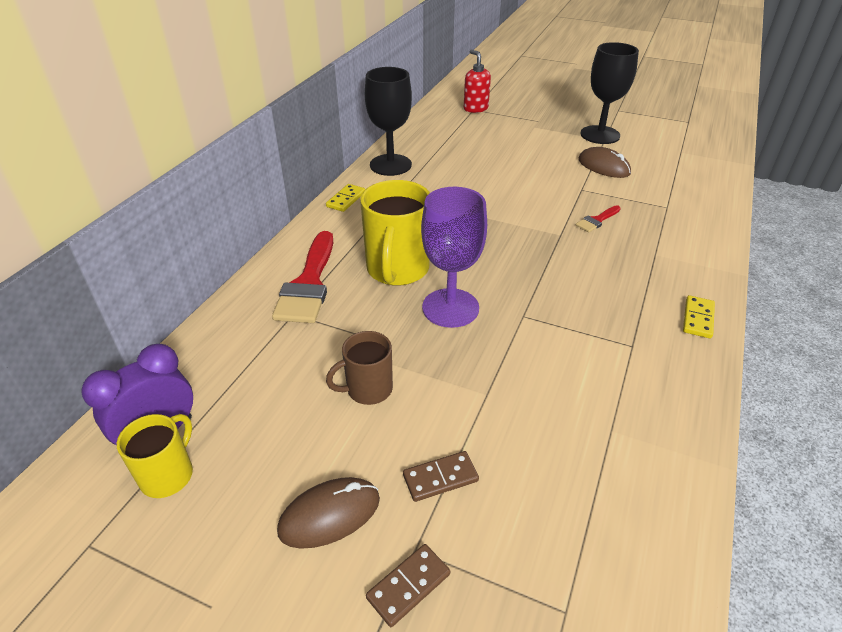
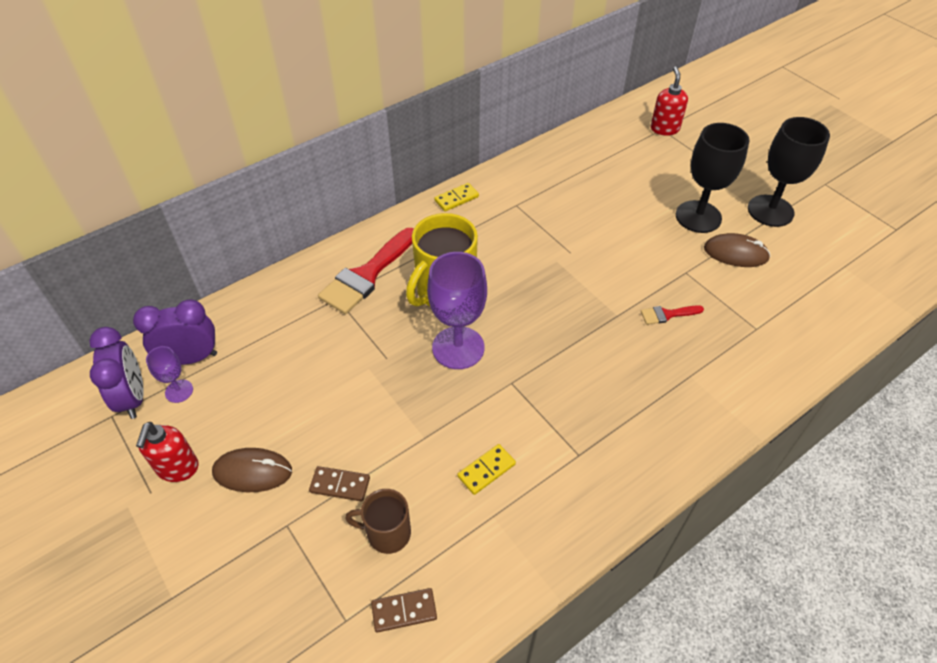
camera: 30 degrees right, 10 degrees up
(107, 510) = (133, 397): none -> purple clock
(168, 475) = (179, 391): yellow mug -> purple goblet
(229, 559) = (177, 468): none -> red soap dispenser
(368, 389) = (343, 390): brown mug -> brown mug (387, 533)
(390, 165) = (524, 173): black goblet -> black goblet (698, 217)
(408, 586) = (265, 546): brown domino -> brown domino (404, 611)
(603, 166) = (735, 253): brown mouse -> brown mouse turned 60 degrees counterclockwise
(698, 318) = (664, 459): yellow domino -> yellow domino (486, 470)

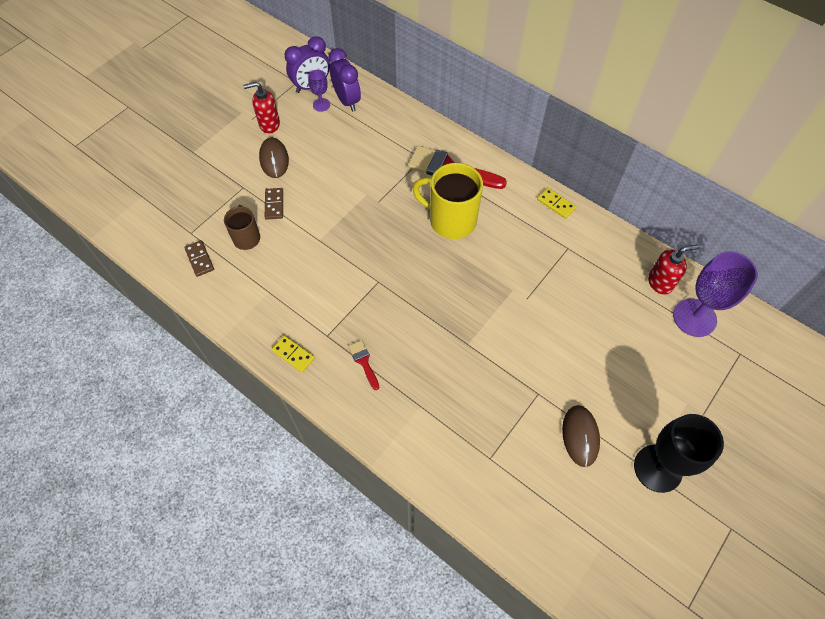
camera: 75 degrees right, 10 degrees up
(458, 348) = (400, 241): purple goblet -> purple goblet (694, 317)
(486, 470) = (301, 281): yellow domino -> yellow domino (293, 354)
(664, 129) = (742, 356): red soap dispenser -> red soap dispenser (660, 282)
(667, 314) = (481, 382): red brush -> red brush (363, 362)
(698, 217) = (618, 399): black goblet -> none

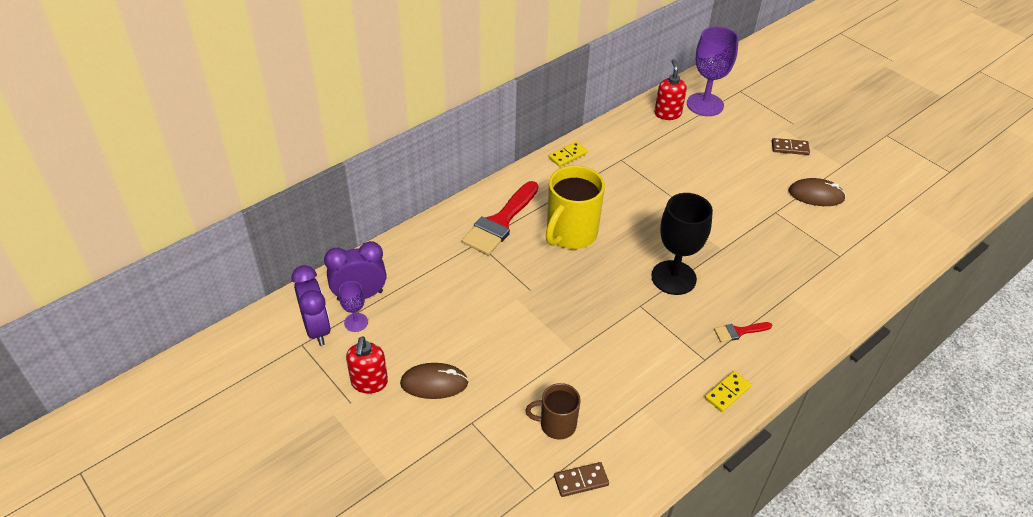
camera: 80 degrees left, 15 degrees down
(274, 205) = (510, 390): brown domino -> brown domino (790, 148)
(658, 468) = (842, 159): black goblet -> black goblet (673, 277)

